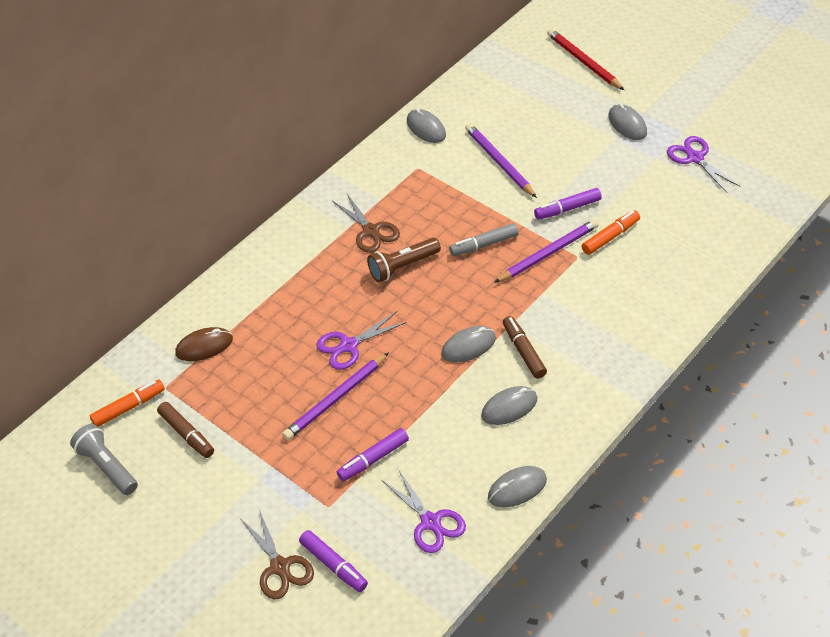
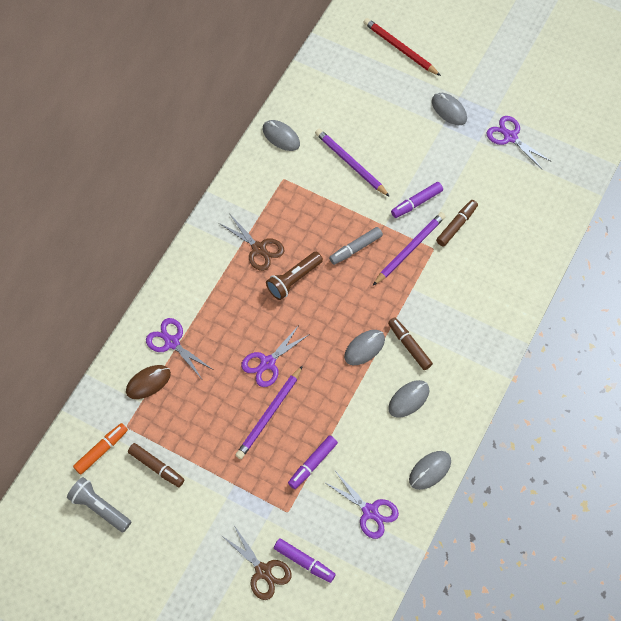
camera: 15 degrees left, 15 degrees up
(244, 310) = (172, 342): none -> purple scissors
(610, 237) = (456, 225): orange marker -> brown marker

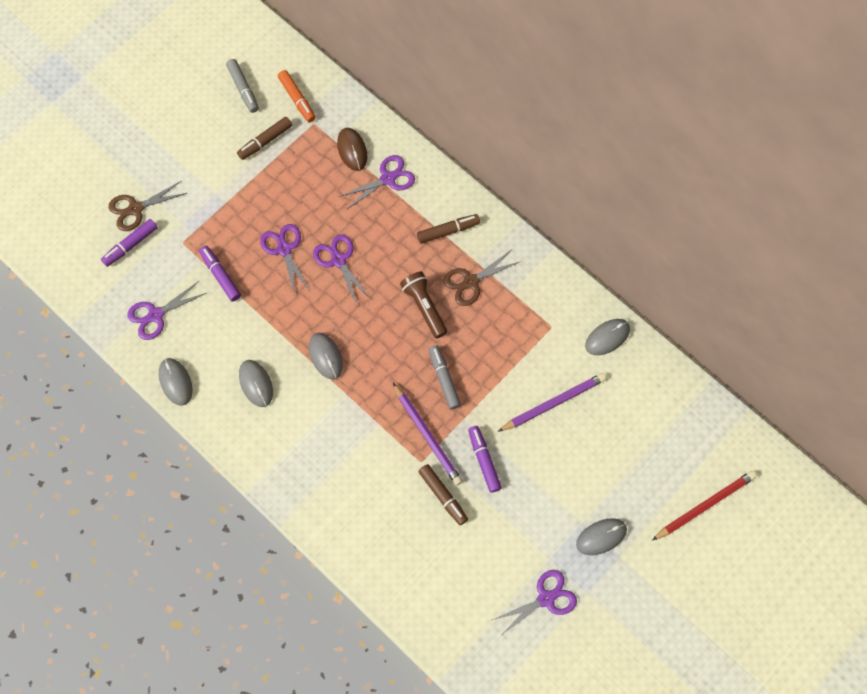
camera: 105 degrees right, 5 degrees up
(100, 507) = (243, 89): grey flashlight -> grey marker
(269, 414) = (284, 249): purple pencil -> purple scissors
(409, 346) = (314, 401): brown marker -> brown marker (448, 231)

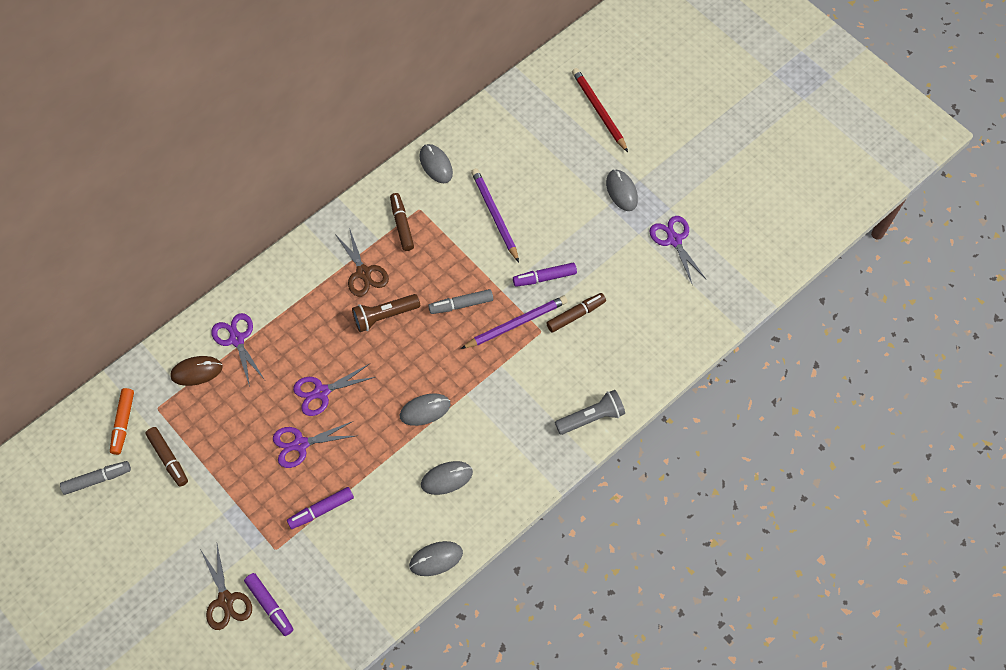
camera: 85 degrees left, 5 degrees down
(156, 315) = (357, 579): purple scissors -> none
(297, 99) = (123, 423): orange marker -> orange marker turned 120 degrees clockwise
(327, 519) = (591, 418): none -> grey flashlight
(448, 231) = (305, 288): brown marker -> brown marker (402, 225)

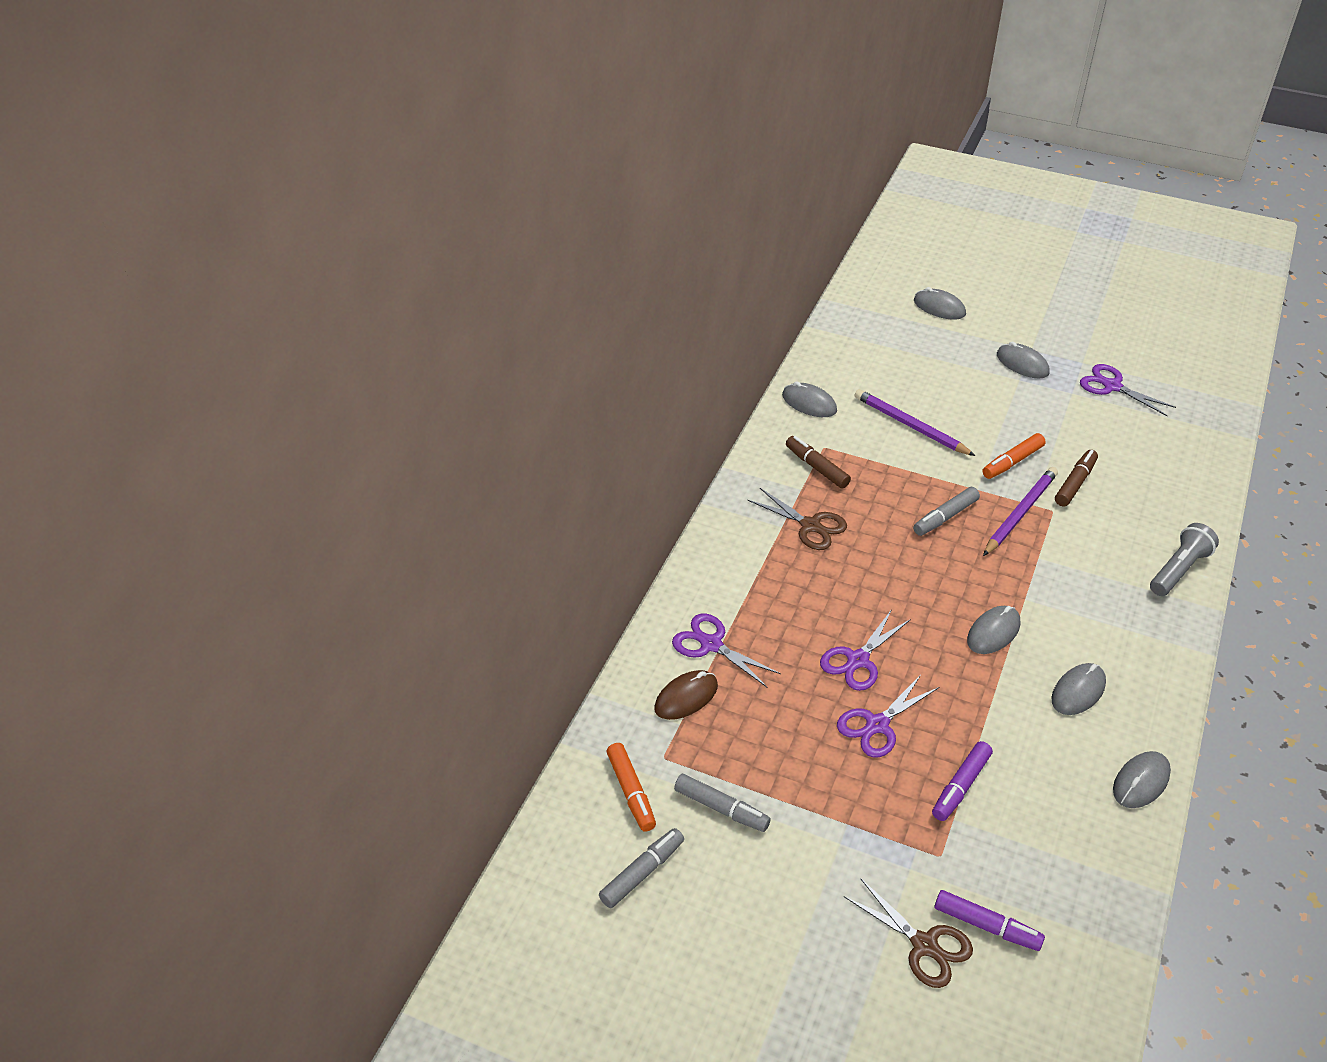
camera: 25 degrees left, 20 degrees down
(168, 458) = (721, 808): brown marker -> grey marker
(384, 316) = (868, 558): brown flashlight -> none
(544, 278) = (1012, 462): purple marker -> orange marker
(599, 111) = (939, 307): red pencil -> grey mouse

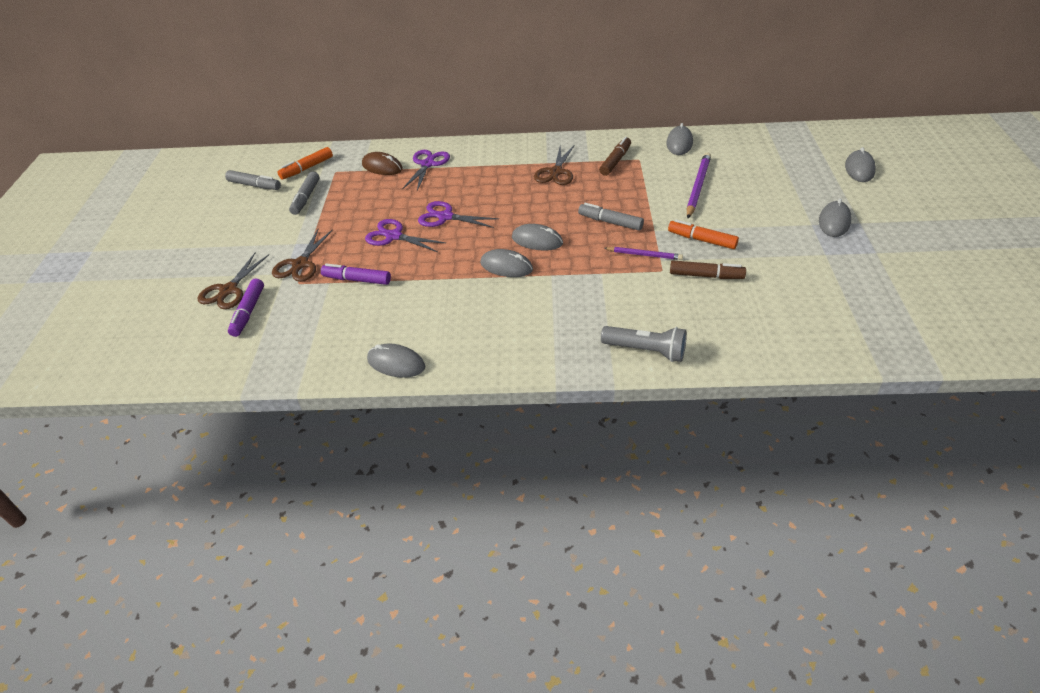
camera: 70 degrees right, 0 degrees up
(897, 845) = (300, 264): none -> brown scissors
(1020, 513) = (644, 255): purple pencil -> purple pencil, size x0.61
(1078, 691) = (471, 317): grey mouse -> grey mouse (537, 240)
(1112, 386) = (860, 274): purple scissors -> none

